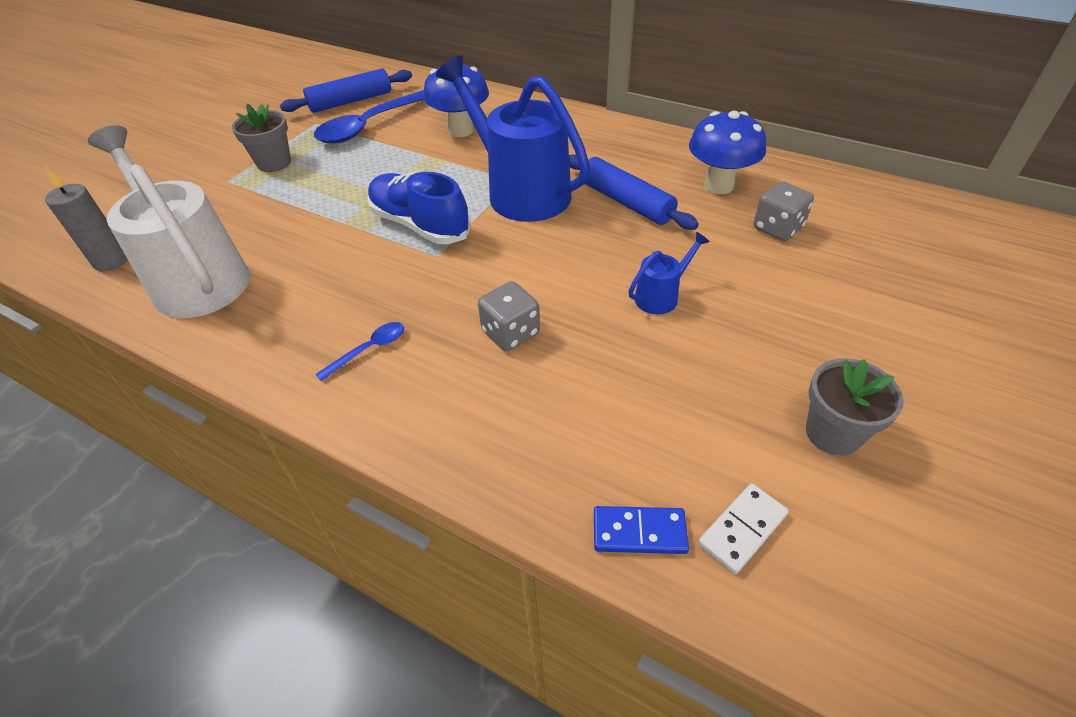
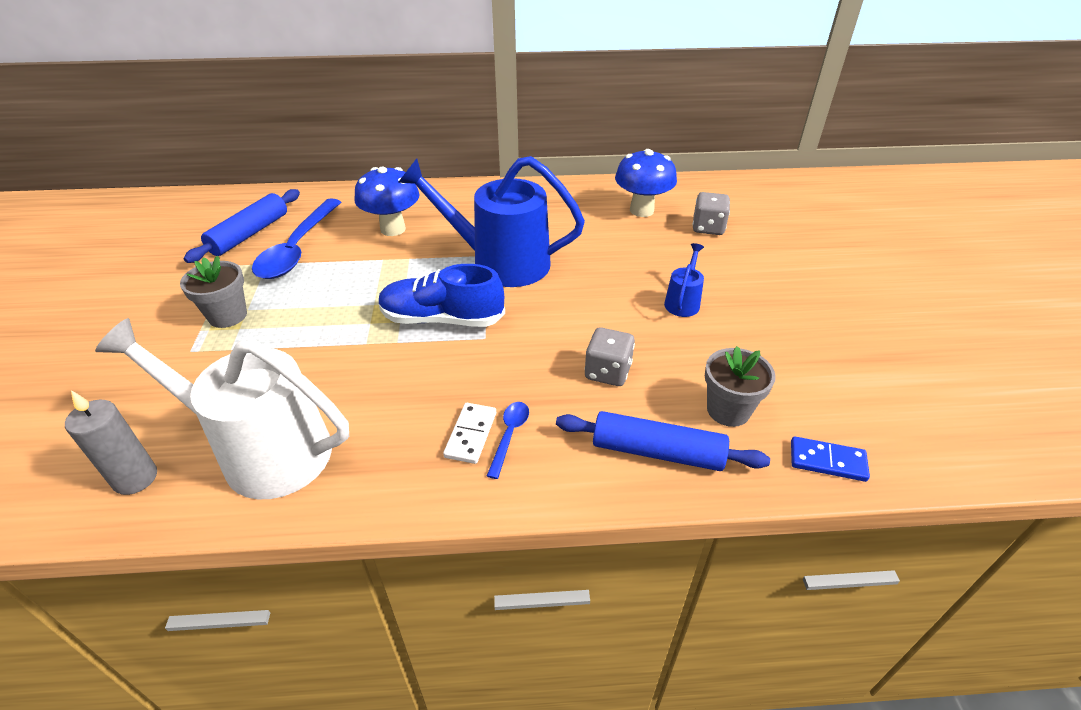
camera: 35 degrees left, 5 degrees down
(626, 202) = (590, 243): blue rolling pin -> blue rolling pin (657, 452)
(639, 532) = (827, 461): blue domino -> blue domino turned 45 degrees clockwise
(742, 529) = (877, 427): white domino -> white domino (471, 435)
(833, 433) = (864, 345): grey flower pot -> grey flower pot (728, 410)

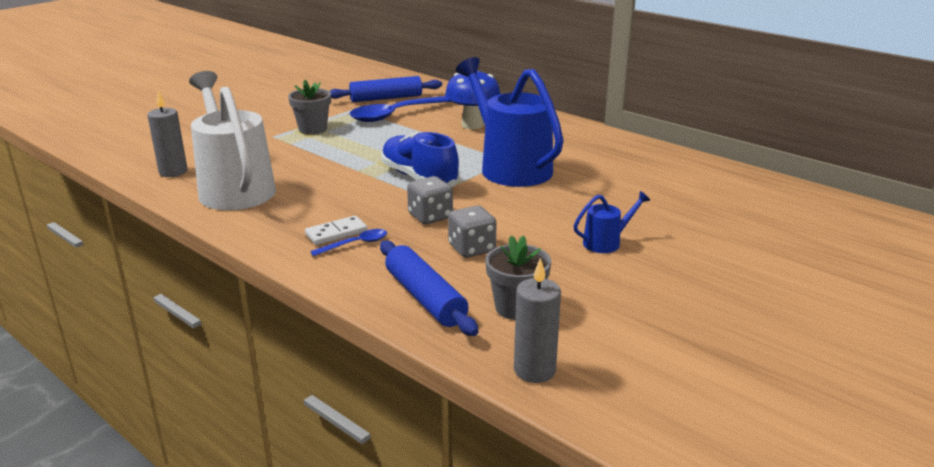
camera: 45 degrees right, 15 degrees down
(641, 210) = (685, 182): blue mushroom -> none
(708, 227) = (727, 214): grey dice -> grey dice (430, 216)
(827, 461) = (534, 370): blue domino -> grey candle

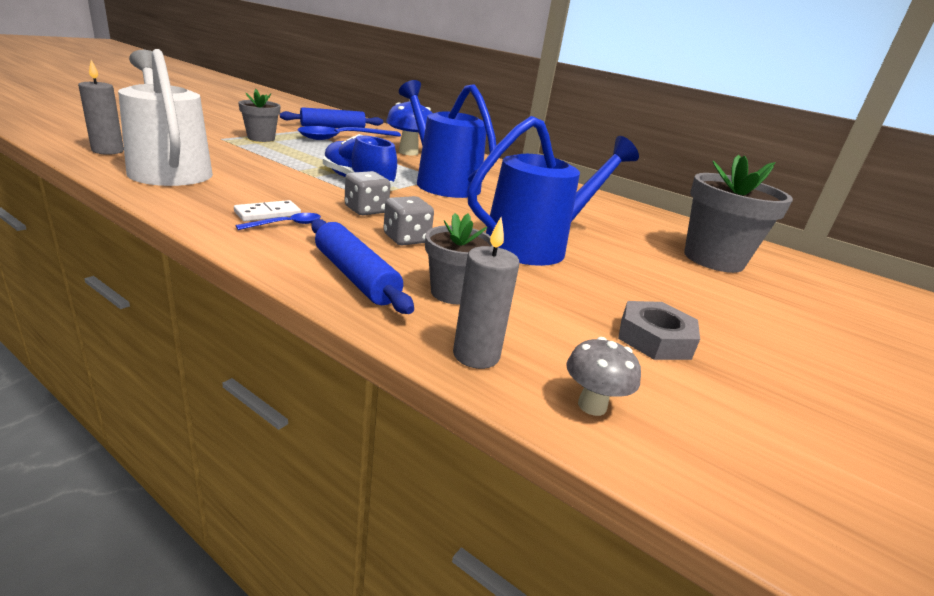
camera: 10 degrees left, 0 degrees up
(606, 242) = (535, 246): blue watering can -> blue watering can, size x2.32
(634, 411) = (592, 405): none -> grey mushroom
(711, 342) = (654, 339): none -> grey nut
(811, 239) = (713, 259): none -> grey flower pot

